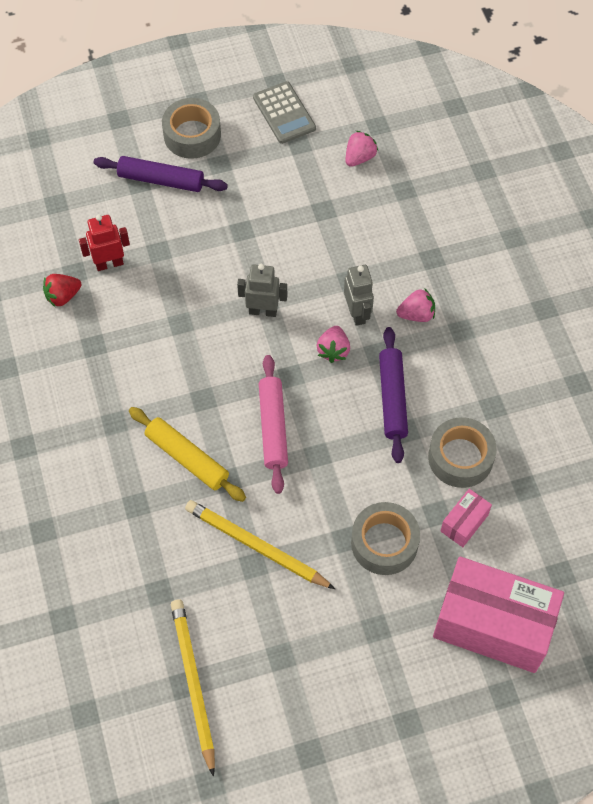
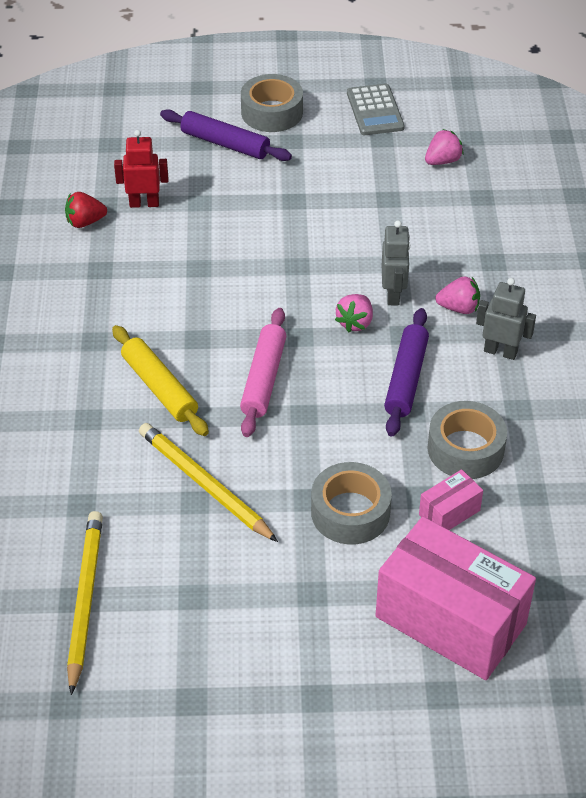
camera: 15 degrees right, 15 degrees down
(263, 311) = (291, 273): grey robot -> grey robot (500, 351)

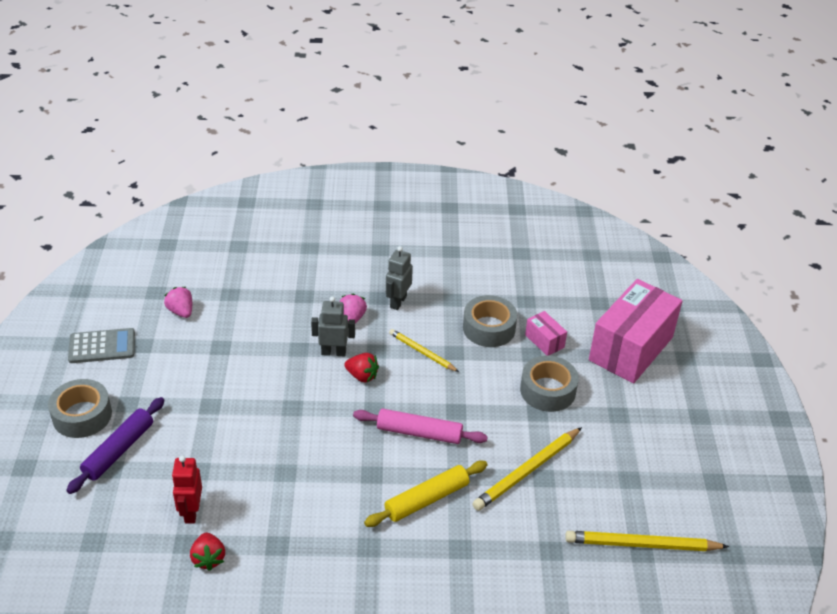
camera: 90 degrees left, 5 degrees down
(355, 322) = (362, 376): pink strawberry -> red strawberry
(406, 379) = (422, 352): purple rolling pin -> yellow pencil

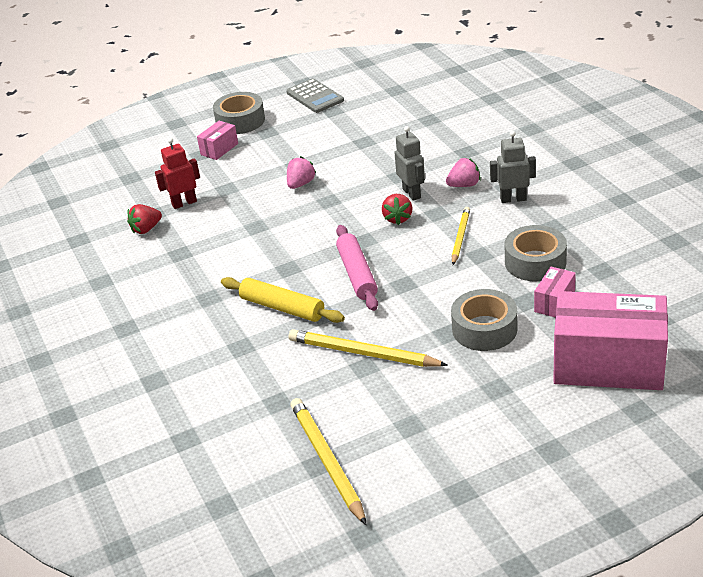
camera: 70 degrees right, 5 degrees down
(118, 450) = (219, 149): purple rolling pin -> pink box
(181, 311) = (385, 109): pink strawberry -> pink strawberry (301, 184)

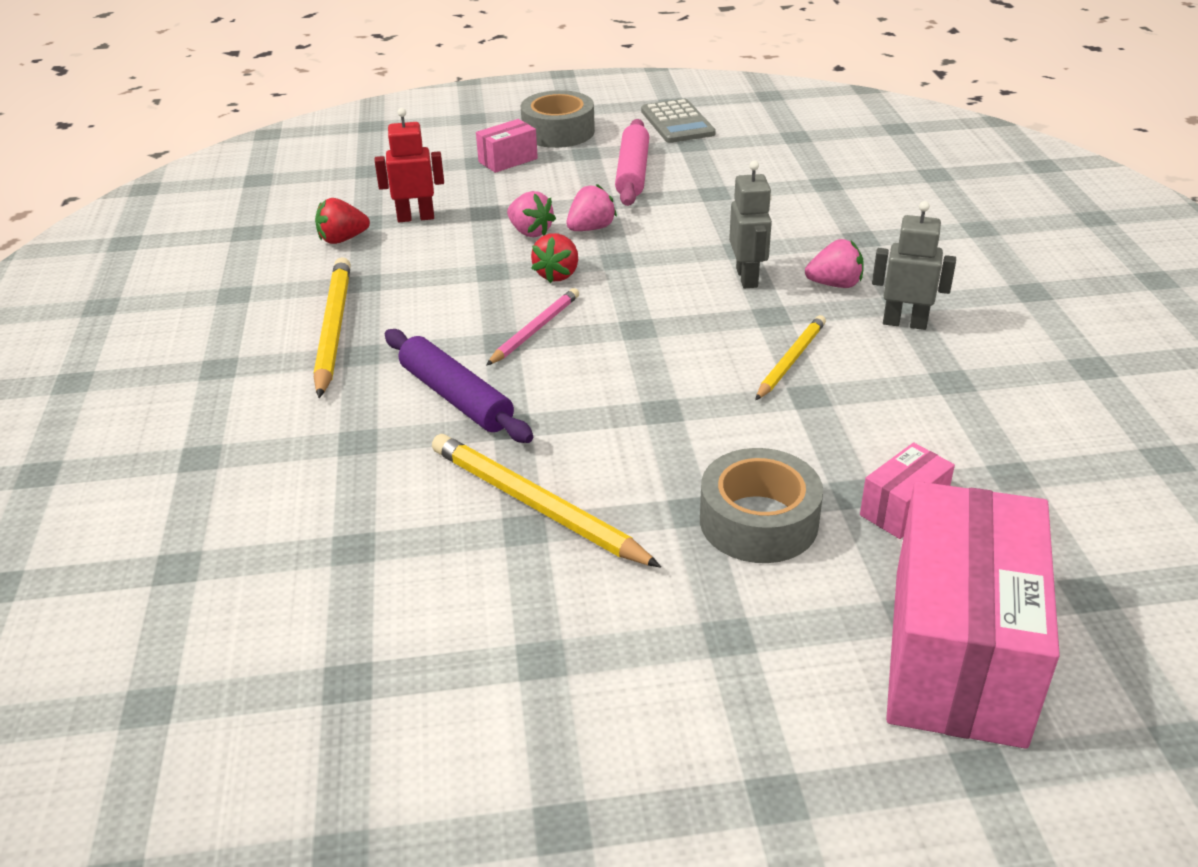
camera: 15 degrees right, 0 degrees up
(264, 195) = (530, 232): none -> pink strawberry
(282, 308) = (456, 397): yellow rolling pin -> purple rolling pin
(304, 256) = (535, 330): none -> pink pencil
(327, 461) = (366, 681): yellow pencil -> yellow pencil (333, 329)
(357, 274) = (598, 376): pink rolling pin -> pink rolling pin (633, 172)
(397, 218) = (706, 309): red strawberry -> red strawberry (557, 275)
(535, 262) = (898, 431): grey tape -> none
(608, 365) = (957, 654): pink box -> pink box turned 75 degrees clockwise

